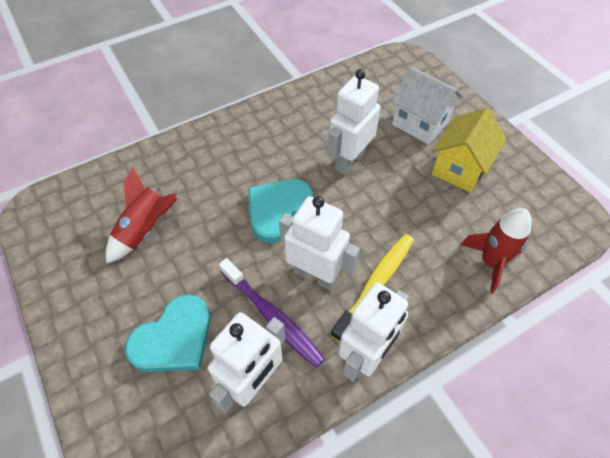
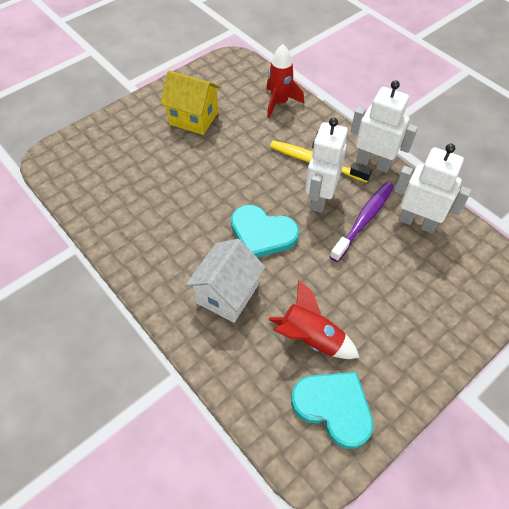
camera: 100 degrees left, 0 degrees up
(174, 338) = (405, 282): turquoise heart -> turquoise heart (334, 407)
(349, 161) = (196, 189): white robot -> none
(420, 123) = (143, 143): white house -> white house (227, 294)

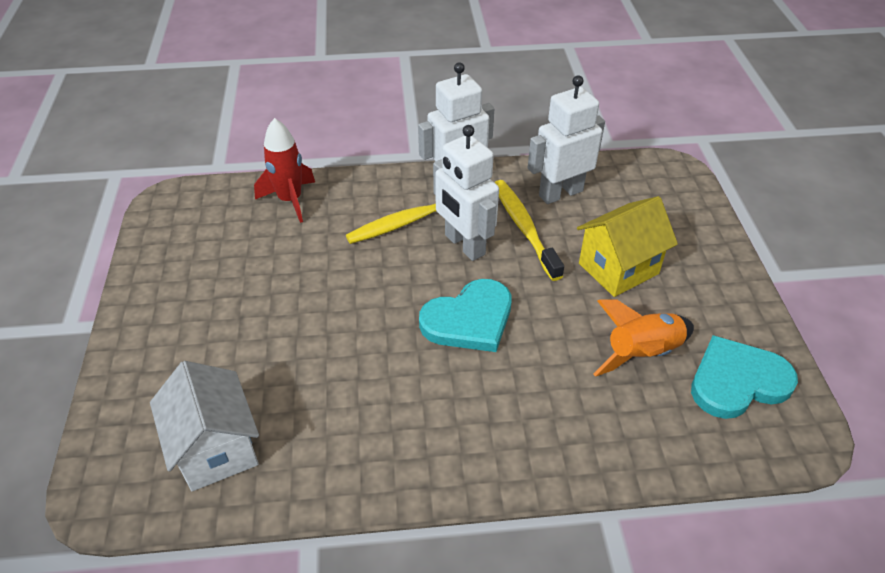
camera: 55 degrees left, 10 degrees down
(193, 118) = (222, 288): yellow house -> yellow house (618, 268)
(227, 294) = (529, 398): white house -> white house (216, 449)
(311, 338) = (642, 353): red rocket -> orange rocket
(363, 220) = (524, 228): purple toothbrush -> yellow toothbrush

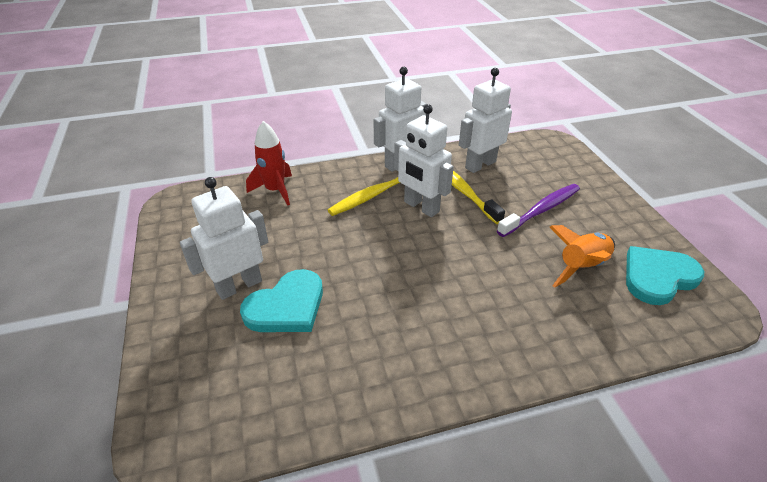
camera: 10 degrees left, 5 degrees down
(216, 449) = (262, 389): white house -> none
(219, 321) = (239, 285): none -> white robot
(469, 319) = (442, 259): turquoise heart -> turquoise heart (287, 306)
(618, 268) = (541, 210): yellow house -> purple toothbrush

